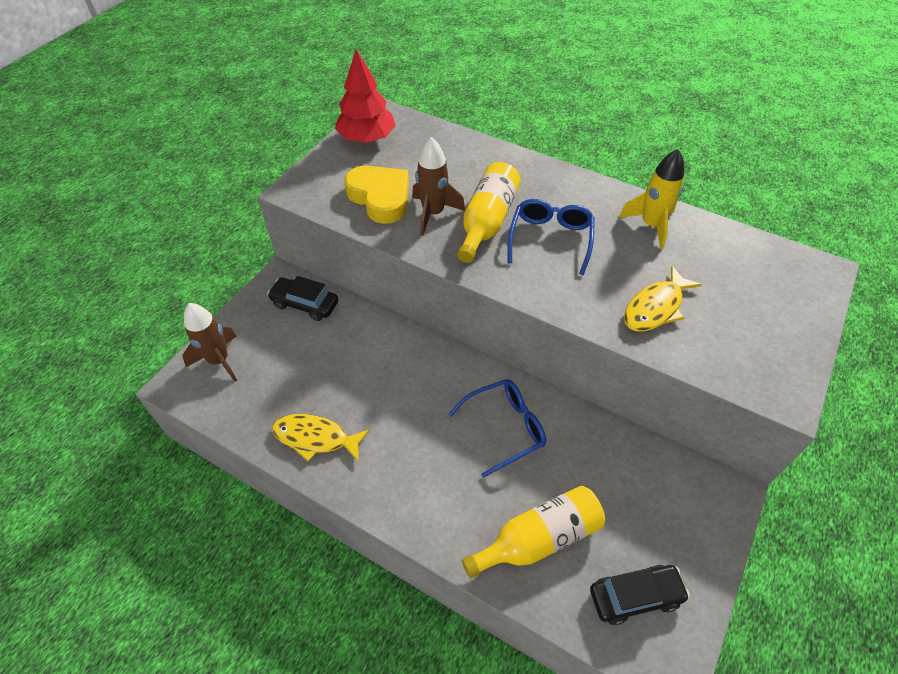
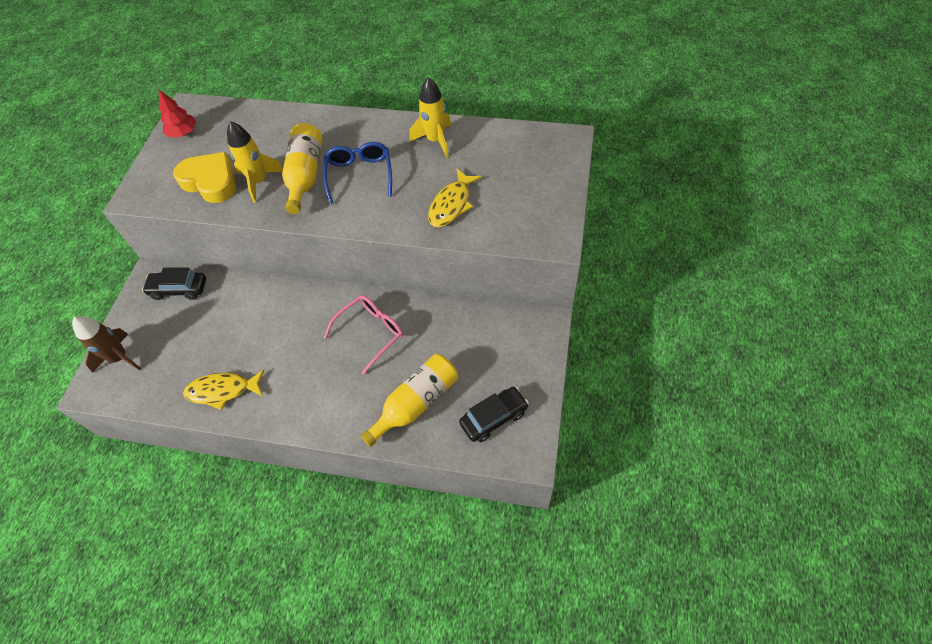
camera: 15 degrees left, 5 degrees up
(367, 138) = (183, 133): red tree -> red tree, size x0.64
(433, 213) = (259, 182): brown rocket -> yellow rocket
(505, 428) = (371, 333): blue glasses -> pink glasses

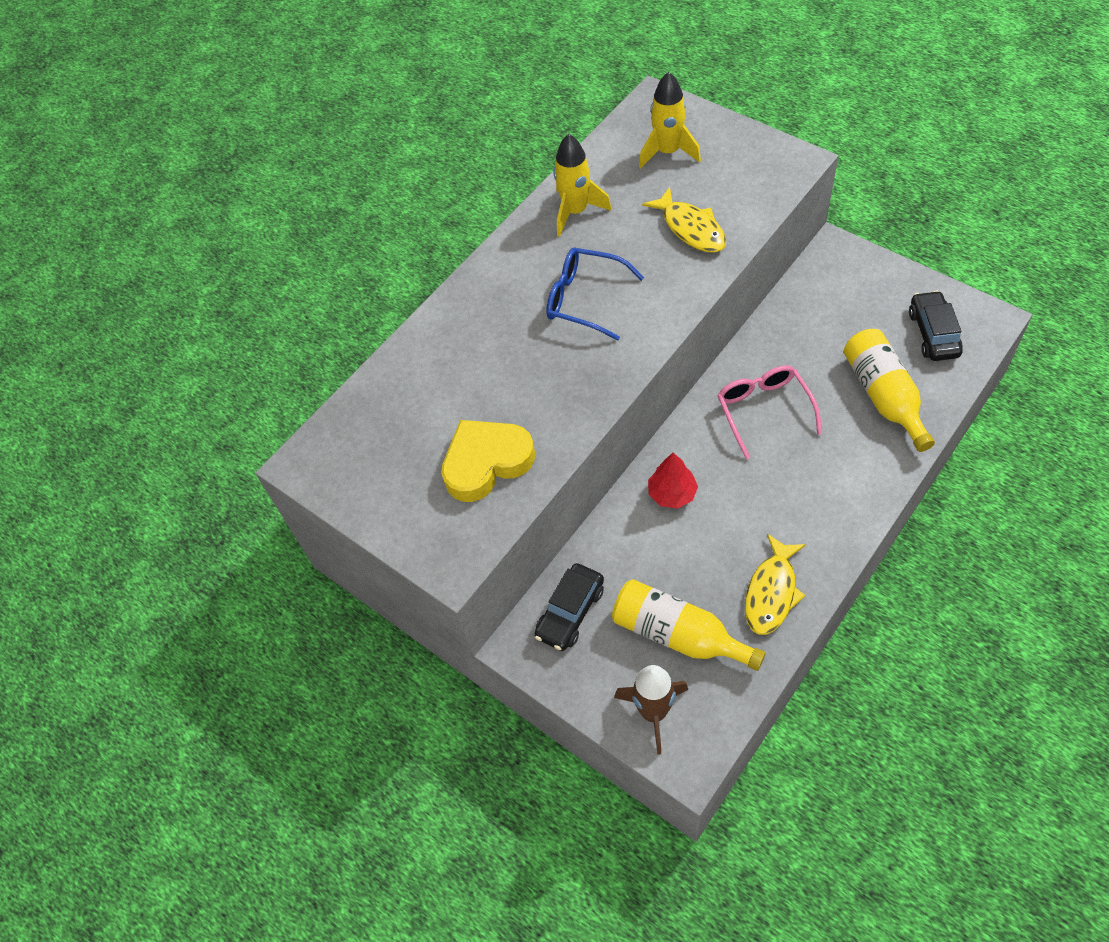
camera: 60 degrees left, 0 degrees up
(183, 133) = (359, 478): red tree -> red tree (672, 493)
(259, 182) = (525, 407): yellow rocket -> yellow rocket (667, 152)
(305, 176) = (548, 354): yellow bottle -> yellow bottle (678, 634)

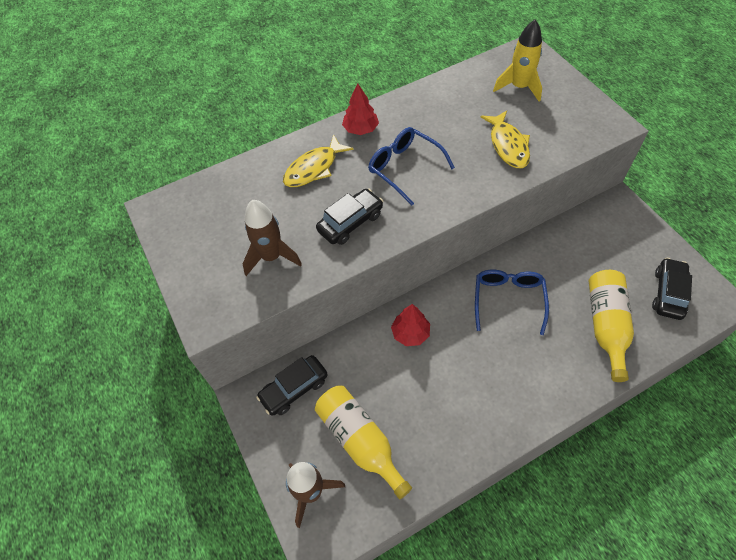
camera: 20 degrees right, 0 degrees up
(486, 463) = (271, 257): yellow heart -> brown rocket
(505, 271) = (360, 129): none -> red tree
(557, 387) = (350, 222): none -> black car
(575, 211) = (431, 106): yellow rocket -> none
(764, 410) = (508, 300): pink glasses -> blue glasses
(772, 592) = (445, 440): yellow fish -> yellow fish (314, 168)

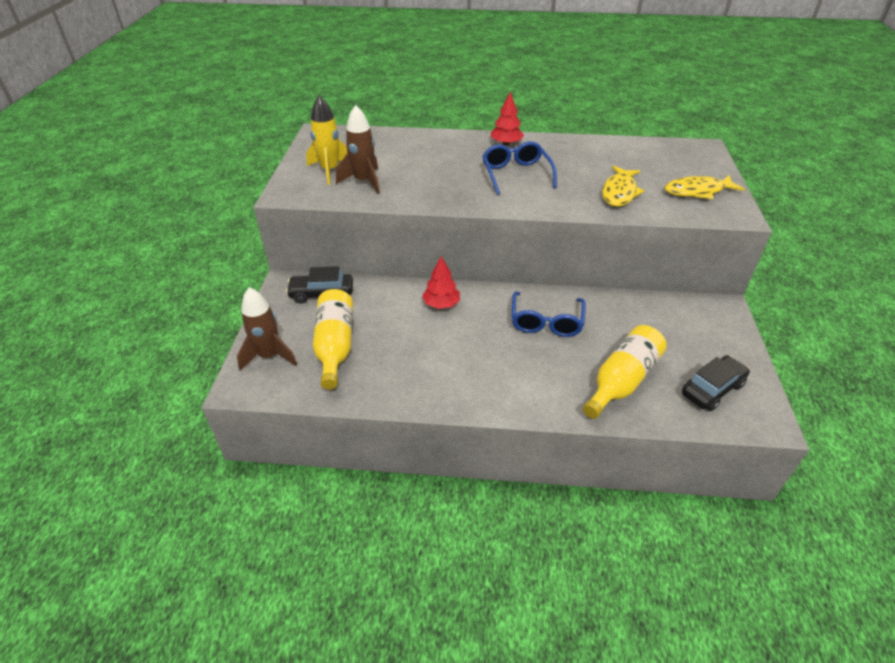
camera: 30 degrees right, 15 degrees down
(314, 168) = (447, 151): yellow fish -> yellow fish (697, 191)
(350, 222) = (440, 186): black car -> none
(508, 300) = (546, 322): blue glasses -> blue glasses turned 150 degrees clockwise
(519, 87) = (669, 165): yellow rocket -> yellow rocket (330, 170)

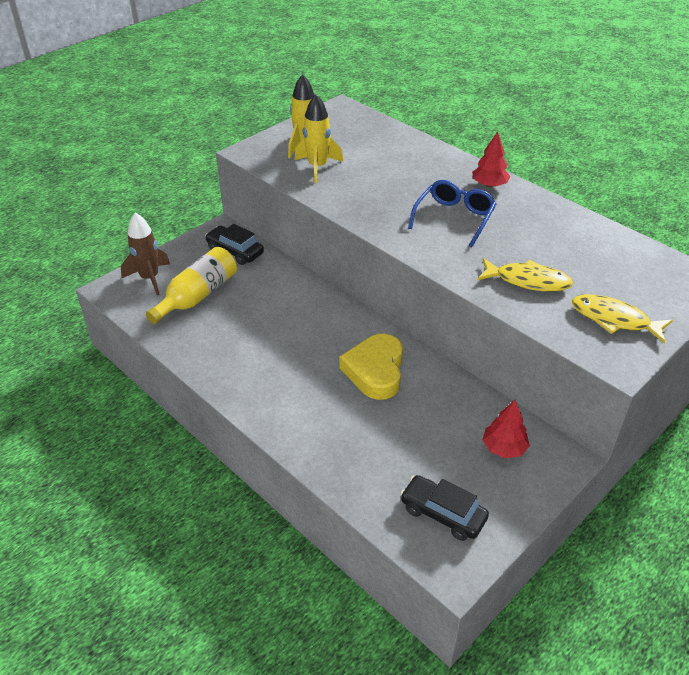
camera: 40 degrees right, 0 degrees up
(364, 182) = (317, 167): brown rocket -> yellow rocket
(441, 304) = (310, 308): red tree -> red tree (504, 448)
(546, 322) = (375, 371): blue glasses -> yellow heart
(619, 192) = (528, 281): yellow fish -> yellow fish turned 135 degrees counterclockwise
(622, 381) = (372, 455): yellow bottle -> none
(712, 389) = (442, 514): black car -> black car turned 150 degrees counterclockwise

